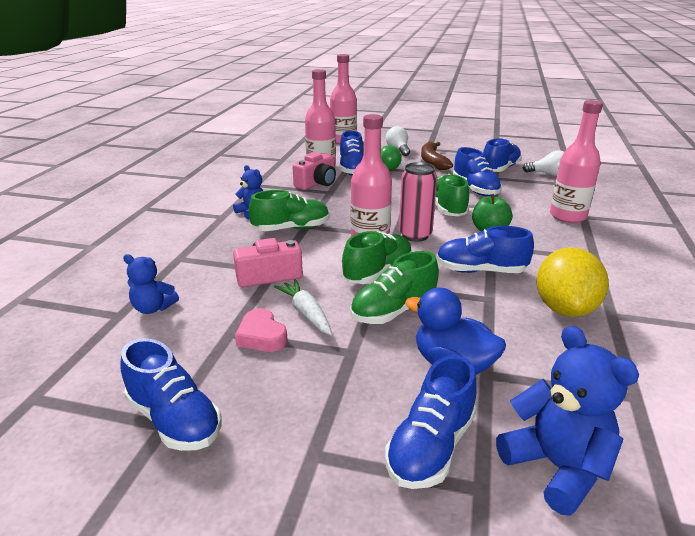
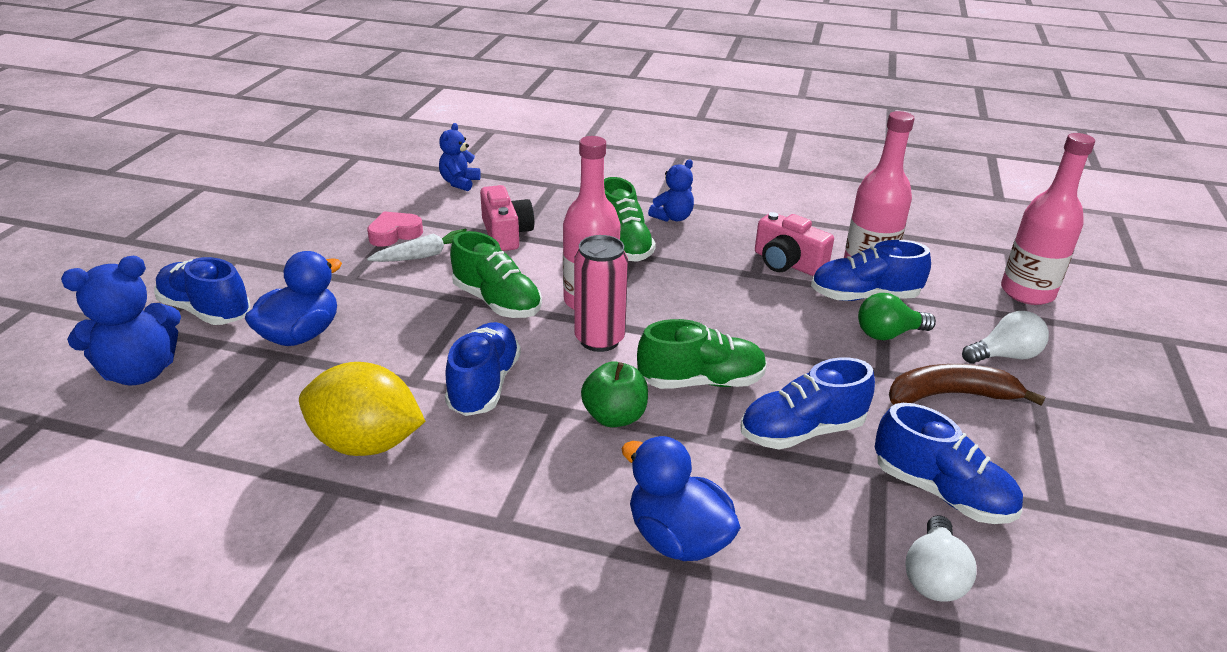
camera: 90 degrees right, 5 degrees up
(174, 419) = (304, 205): blue shoe -> none
(393, 311) = (410, 307): green shoe -> none
(567, 216) = (677, 538): pink bottle -> blue duck

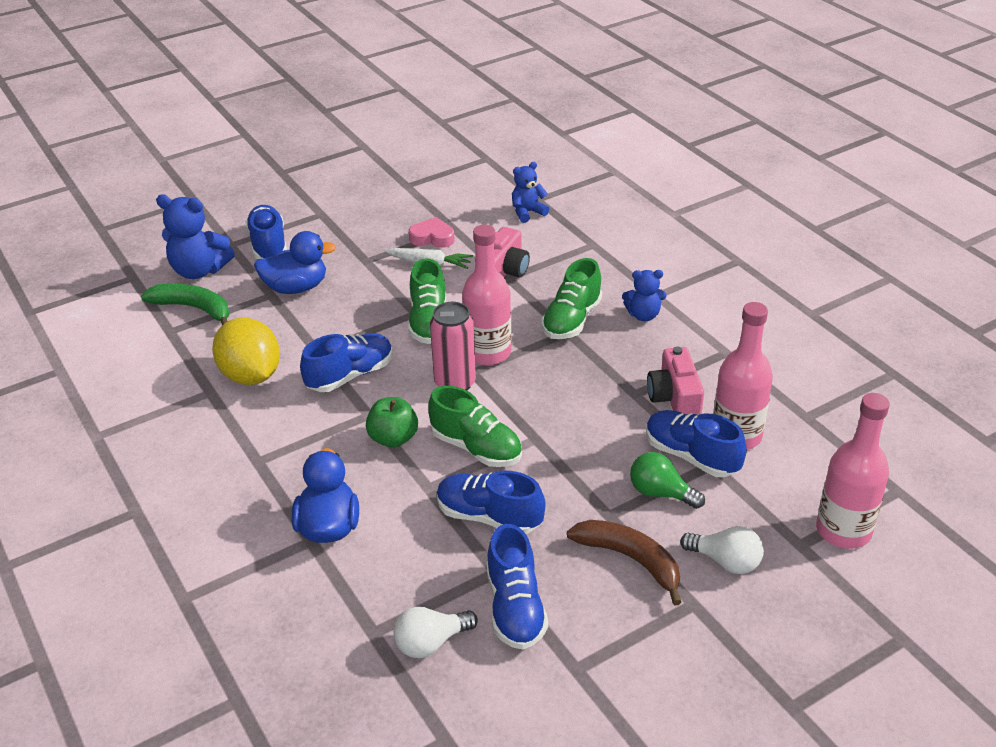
camera: 45 degrees right, 5 degrees up
(187, 413) = (194, 308): none -> green banana

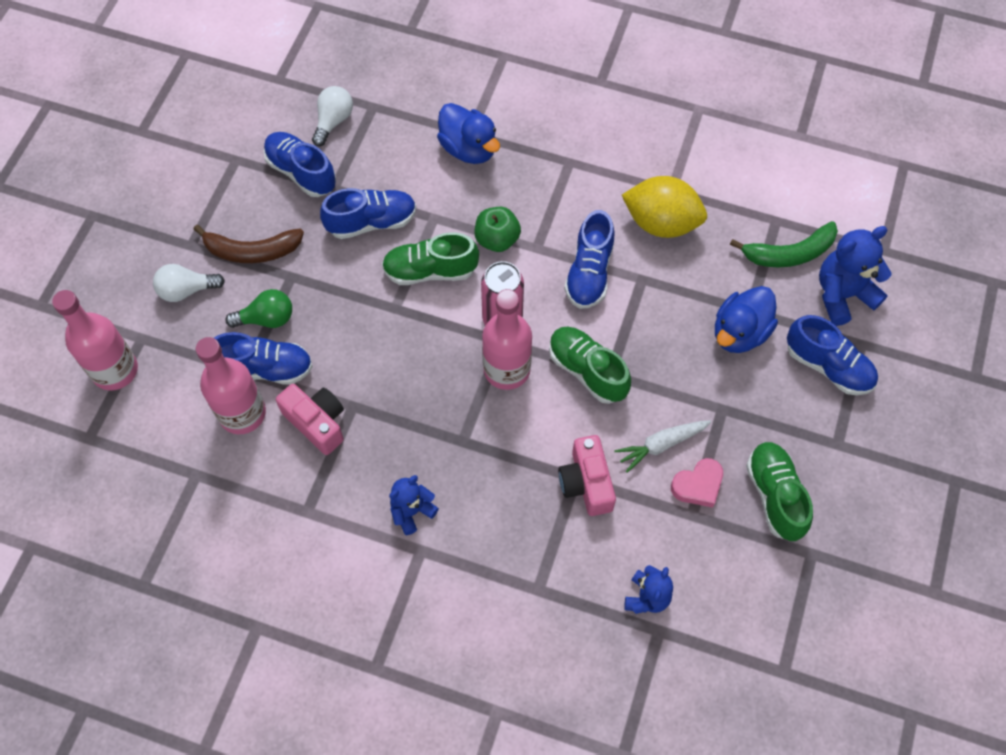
camera: 140 degrees right, 25 degrees up
(572, 320) = (470, 459): green shoe -> green shoe (775, 496)

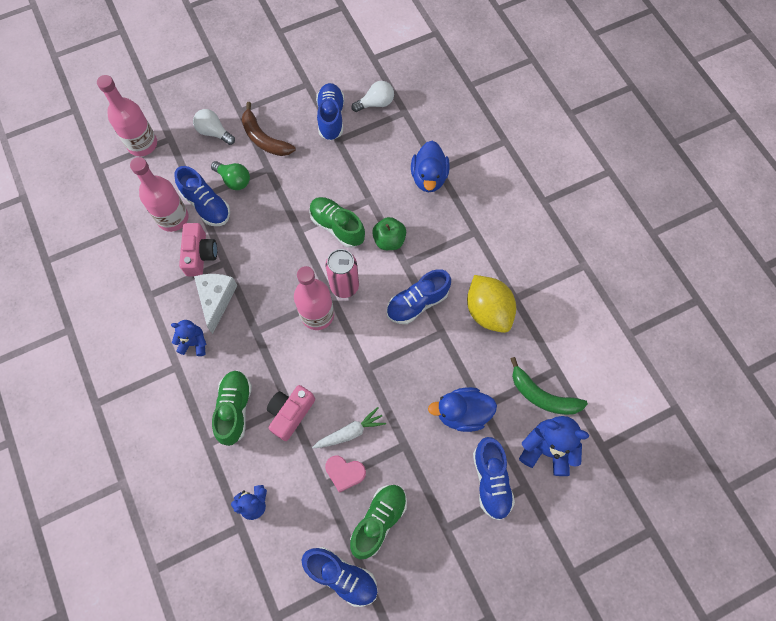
camera: 45 degrees right, 5 degrees up
(371, 222) = (336, 174): blue shoe -> blue shoe (342, 576)
(386, 449) = (216, 299): none -> white cheese
(587, 371) = (357, 355): green shoe -> green shoe (235, 409)
(661, 445) = (350, 432): white carrot -> white carrot turned 135 degrees clockwise

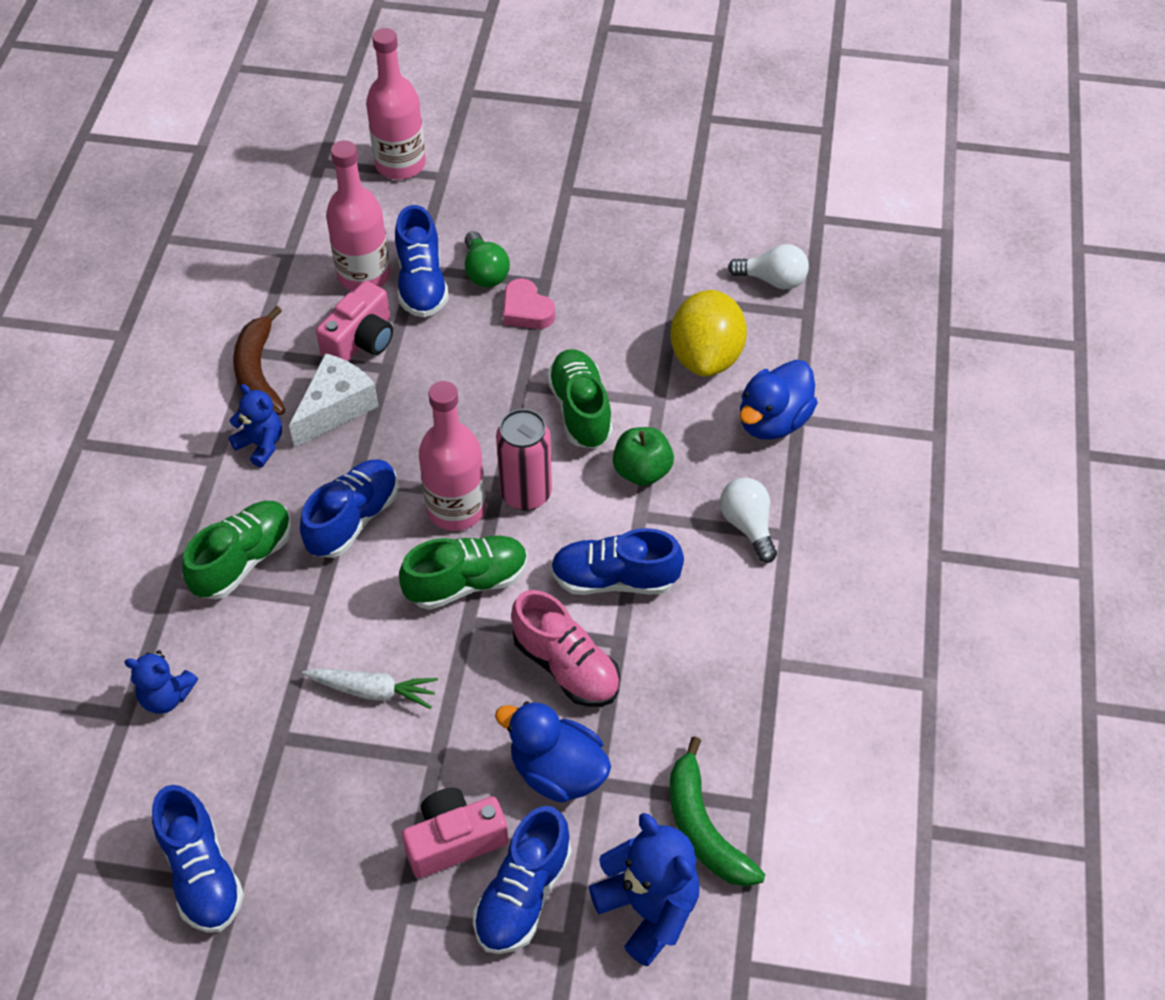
camera: 35 degrees right, 15 degrees down
(214, 132) = (507, 199): white light bulb -> white light bulb (747, 525)
(264, 139) = (570, 242): brown banana -> brown banana (258, 374)
(290, 413) = (312, 613): pink camera -> pink camera (454, 840)
(331, 118) = (689, 264): blue shoe -> blue shoe (353, 519)
(345, 473) = (320, 740): pink heart -> pink heart (526, 310)
(379, 520) = (314, 836): green shoe -> green shoe (467, 582)
(428, 360) = (566, 666): none -> pink shoe
(488, 311) = (714, 655): yellow lemon -> yellow lemon (706, 357)

